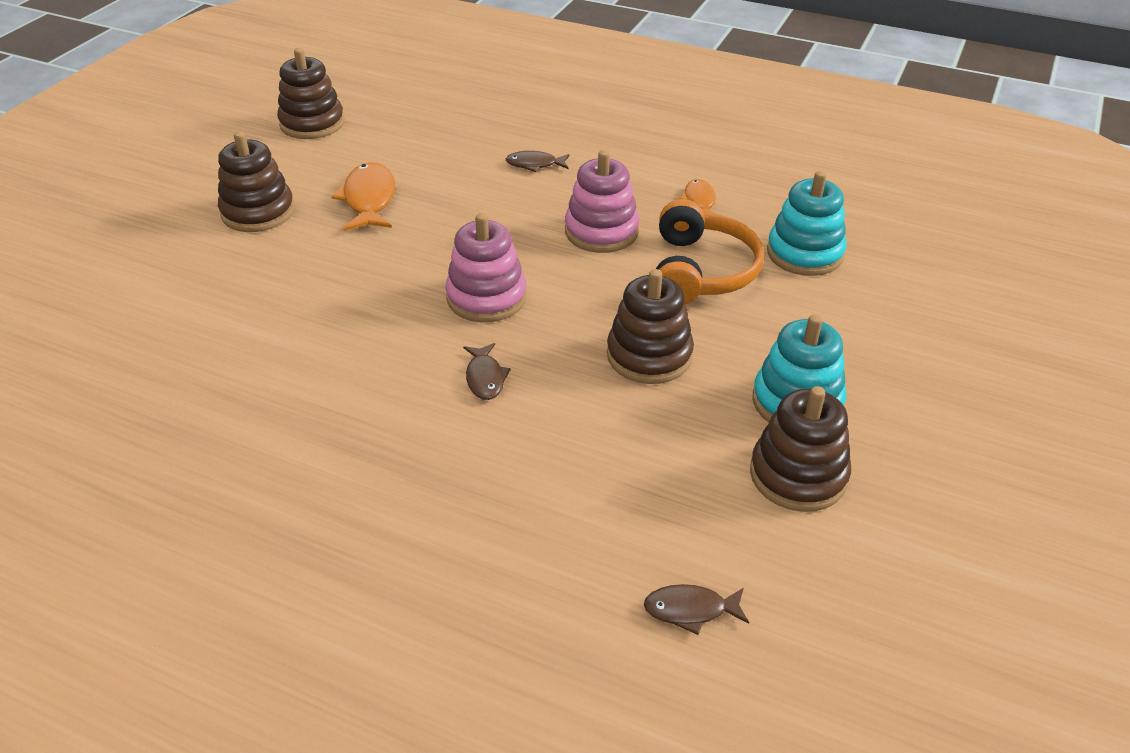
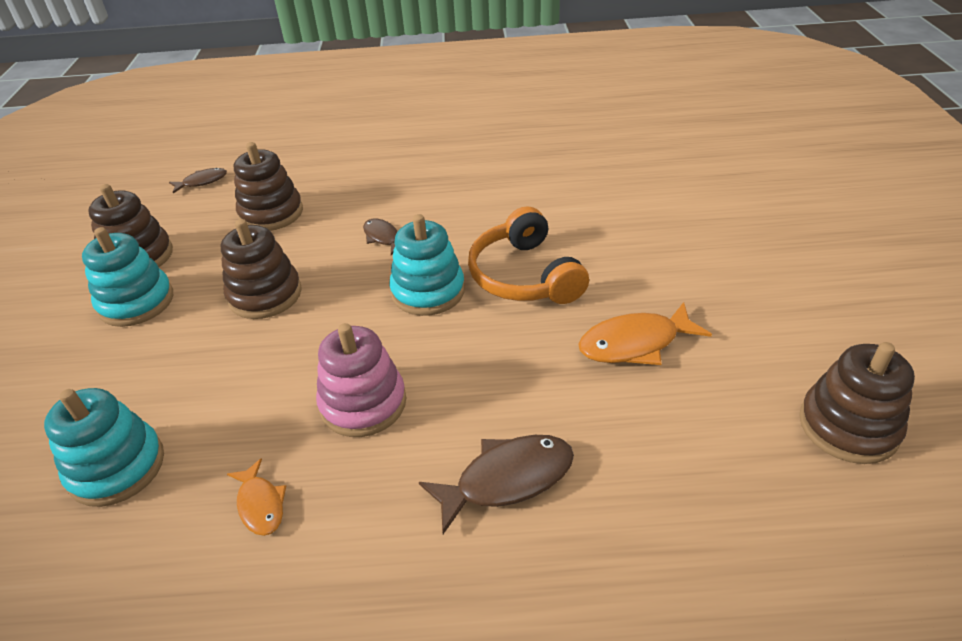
camera: 155 degrees right, 0 degrees up
(258, 212) = (713, 288): brown stacking toy -> brown stacking toy (271, 213)
(369, 199) = (635, 344): orange fish -> orange fish turned 105 degrees clockwise
(486, 297) = (428, 291): pink stacking toy -> turquoise stacking toy
(534, 164) = (507, 479): brown fish -> brown fish, size x1.70
(701, 271) = (237, 395): orange headphones -> orange headphones (524, 276)

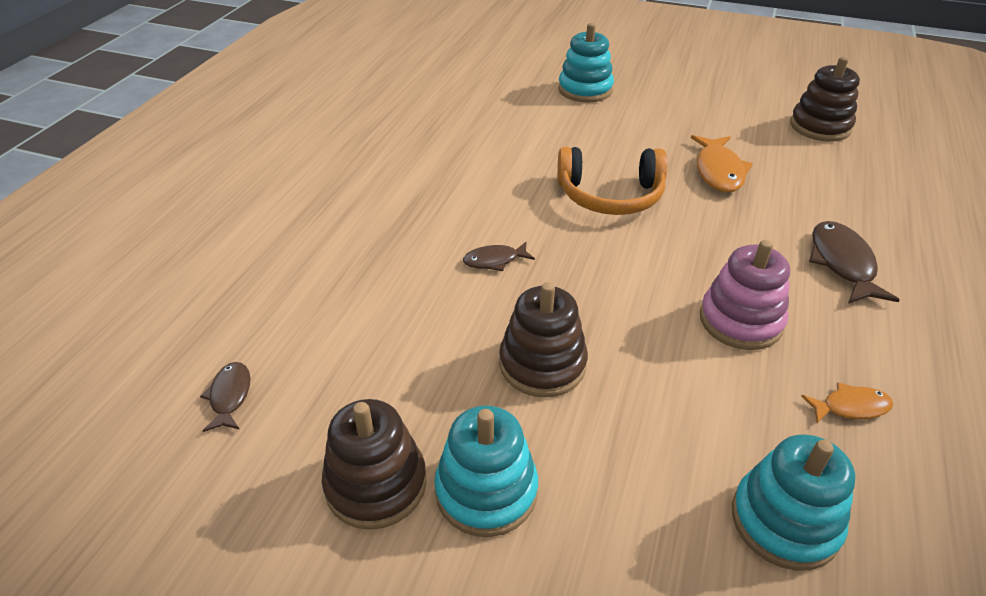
camera: 70 degrees left, 0 degrees up
(271, 213) = (376, 337): brown stacking toy -> none
(428, 291) = (602, 251): turquoise stacking toy -> turquoise stacking toy (585, 90)

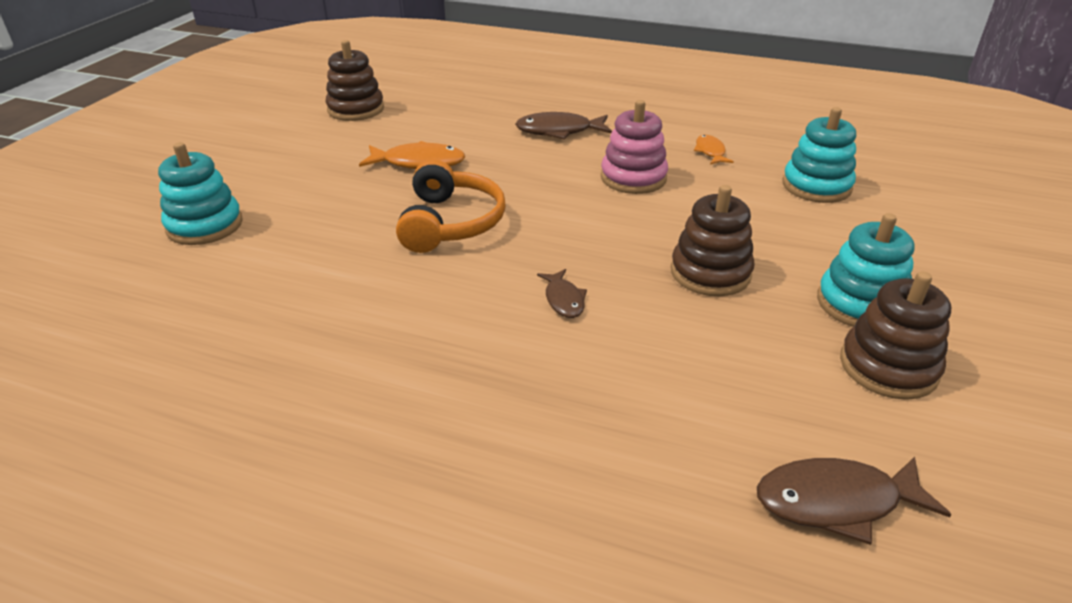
camera: 90 degrees left, 5 degrees down
(230, 396) = (836, 502): brown fish -> brown fish, size x1.70

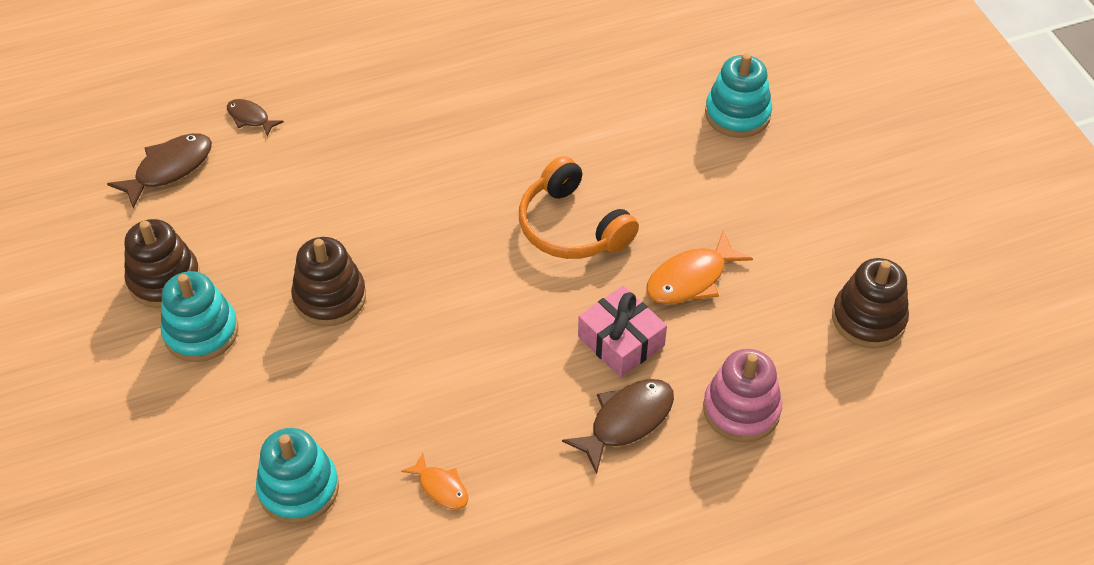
camera: 140 degrees right, 15 degrees up
(511, 158) = (621, 341): none -> pink gift
(564, 300) = (414, 207): brown fish -> brown fish (250, 118)
(633, 178) = (481, 385): pink stacking toy -> pink stacking toy (741, 409)

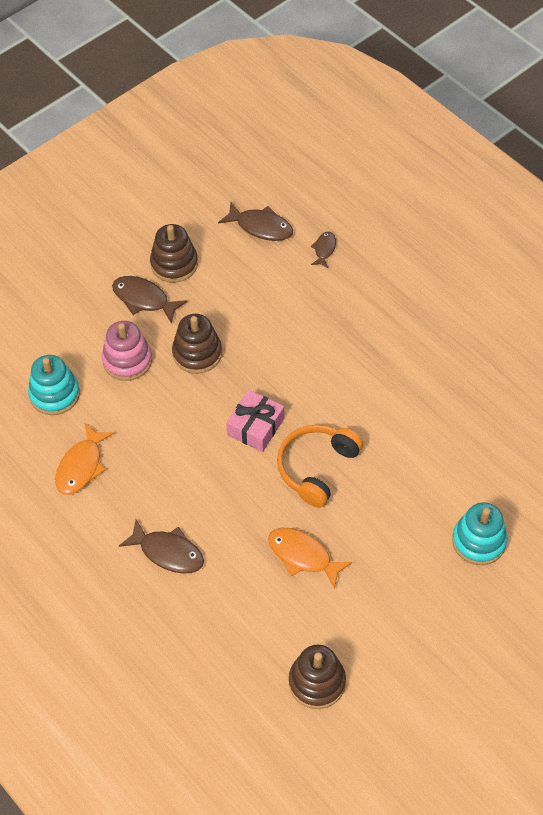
camera: 70 degrees right, 5 degrees up
(201, 332) = (144, 299): turquoise stacking toy -> brown fish
(441, 487) = (81, 466): orange fish -> orange fish, size x1.70
(621, 341) = (231, 529): pink gift -> pink gift (255, 427)
(741, 409) = (204, 619): pink stacking toy -> pink stacking toy (127, 360)

